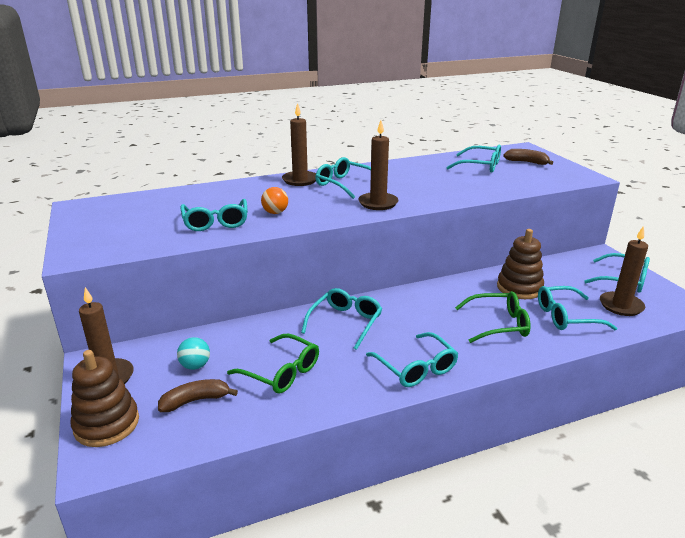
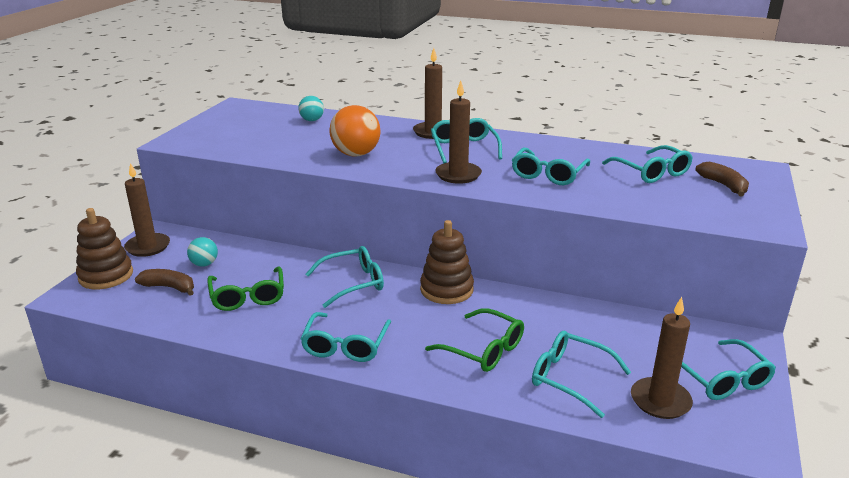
camera: 40 degrees right, 0 degrees up
(182, 198) = (312, 120): none -> turquoise ball
(216, 222) = (299, 147): turquoise glasses -> turquoise glasses (548, 174)
(275, 213) = (356, 154): orange ball -> orange ball, size x1.78
(519, 288) = (570, 329): brown stacking toy -> brown stacking toy (446, 289)

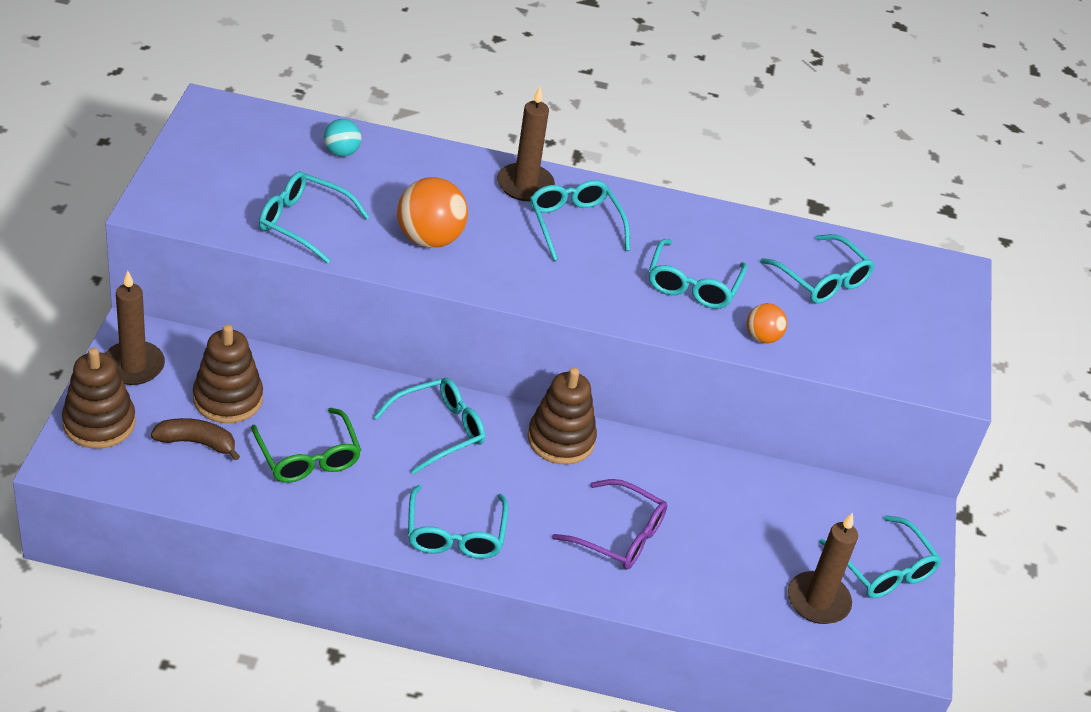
camera: 15 degrees left, 15 degrees up
(204, 264) = (228, 399): turquoise ball -> brown stacking toy
(458, 175) = (577, 286): brown candle -> none
(483, 349) = (619, 535): green glasses -> purple glasses
(570, 378) = (721, 574): turquoise glasses -> turquoise glasses (304, 223)
(602, 200) = (762, 337): none -> orange ball
(723, 185) = (908, 307): brown banana -> none

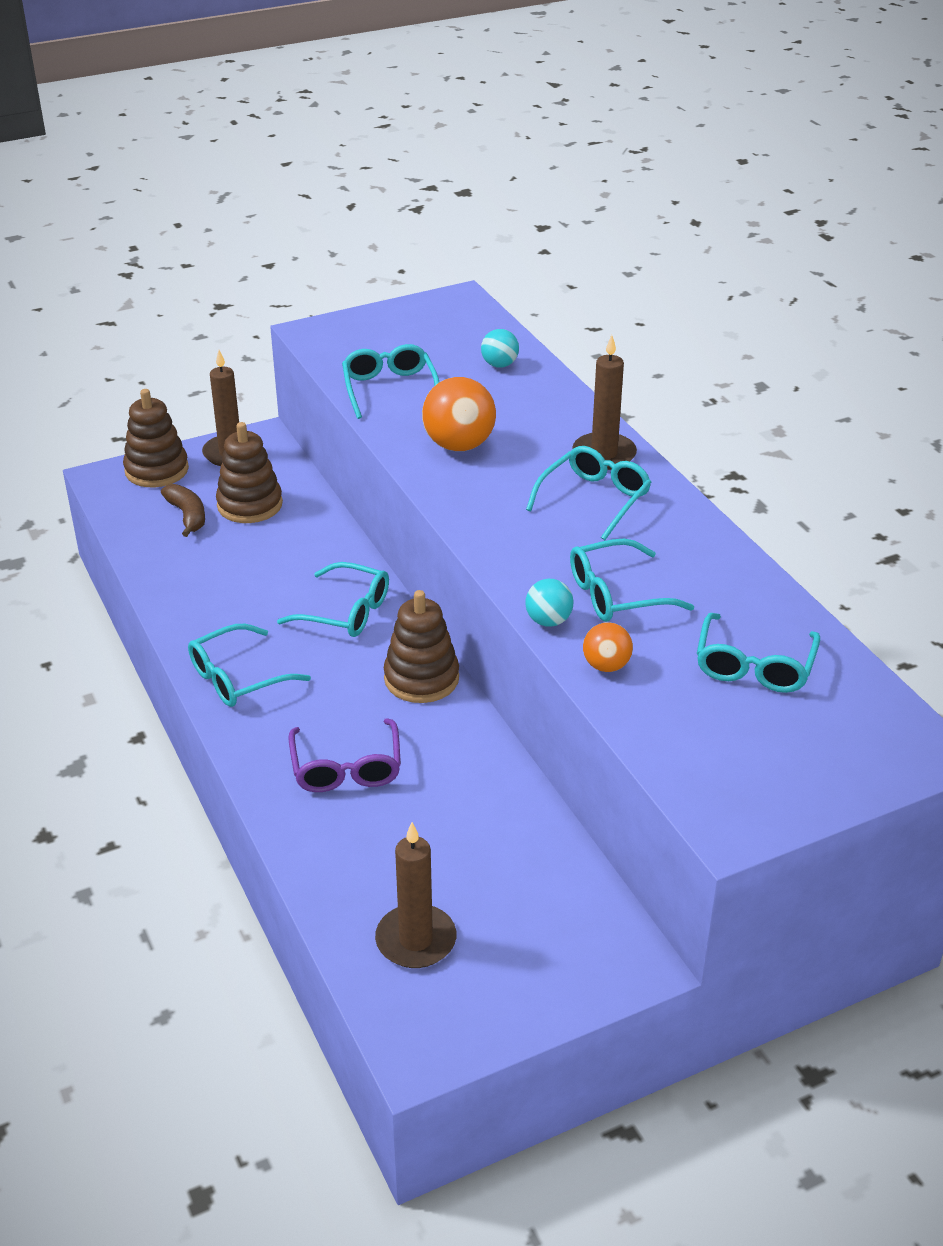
camera: 60 degrees right, 5 degrees down
(308, 457) = (235, 568): green glasses -> none
(690, 331) = (548, 621): none -> turquoise ball
(883, 569) = (519, 970): turquoise glasses -> none

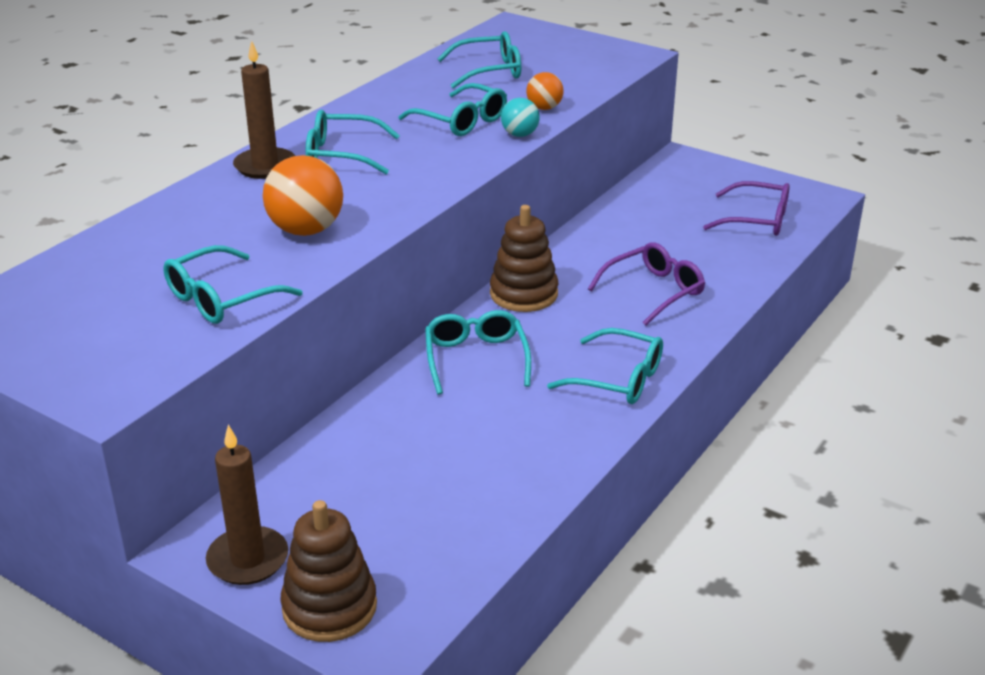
camera: 120 degrees left, 5 degrees down
(187, 516) = (406, 529): brown banana -> none
(250, 505) = (350, 492): brown stacking toy -> none
(416, 940) = (756, 220): brown candle -> purple glasses
(499, 365) = (122, 254): turquoise ball -> none

